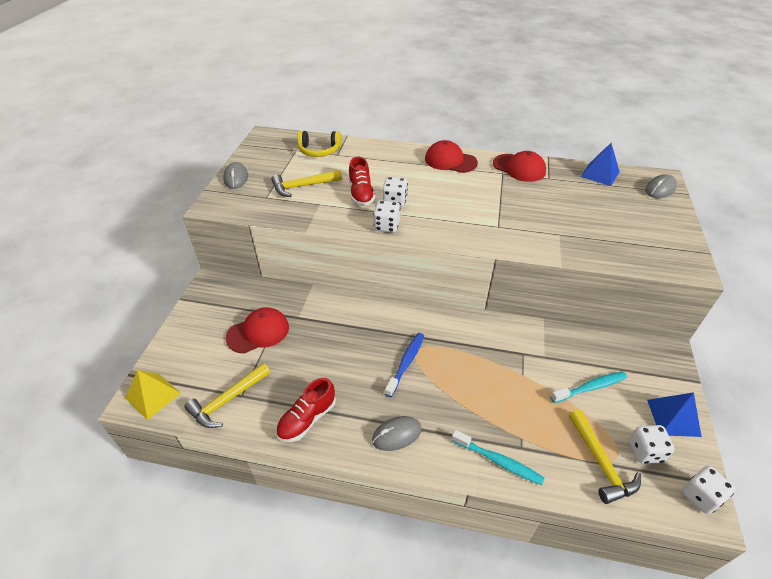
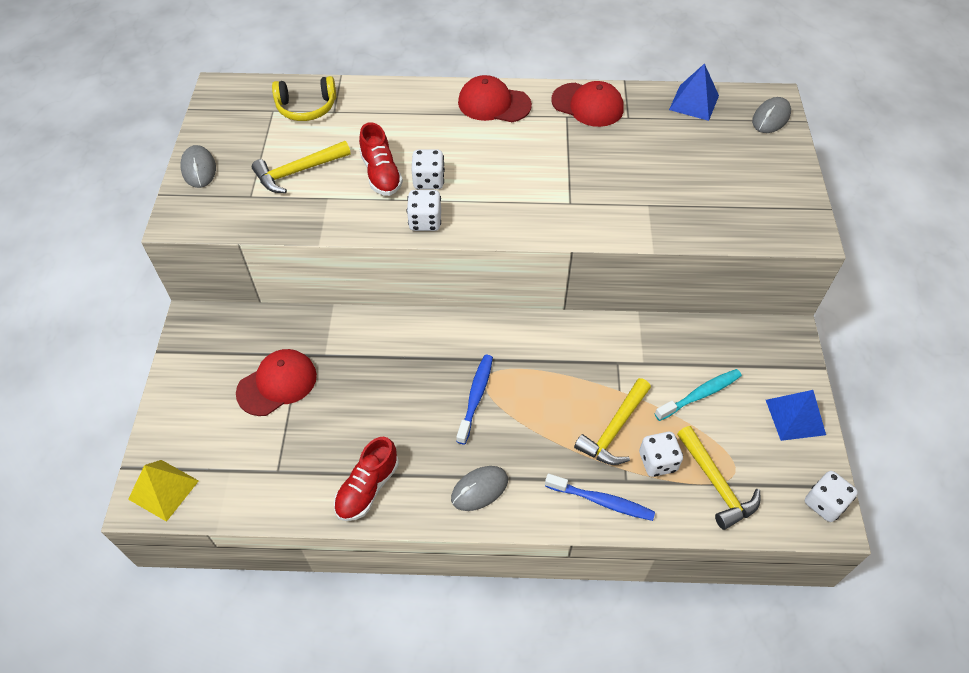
camera: 10 degrees left, 10 degrees up
(227, 400) = (261, 480): yellow hammer -> yellow hammer (614, 429)
(498, 461) = (602, 501): turquoise toothbrush -> blue toothbrush
(645, 451) = (764, 462): white dice -> white dice (657, 462)

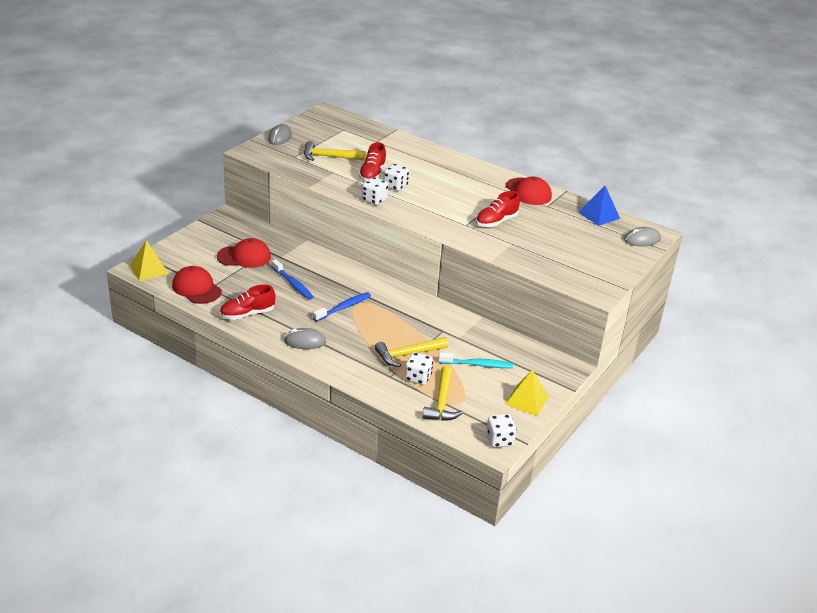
camera: 30 degrees right, 20 degrees down
(306, 107) = (363, 134): yellow headphones -> none
(494, 104) = (471, 171): red cap -> red cap (196, 288)
(599, 177) = (496, 221): none -> red shoe
(602, 501) = (367, 377): blue toothbrush -> blue toothbrush (293, 284)
(795, 417) = (527, 400): blue pyramid -> yellow pyramid

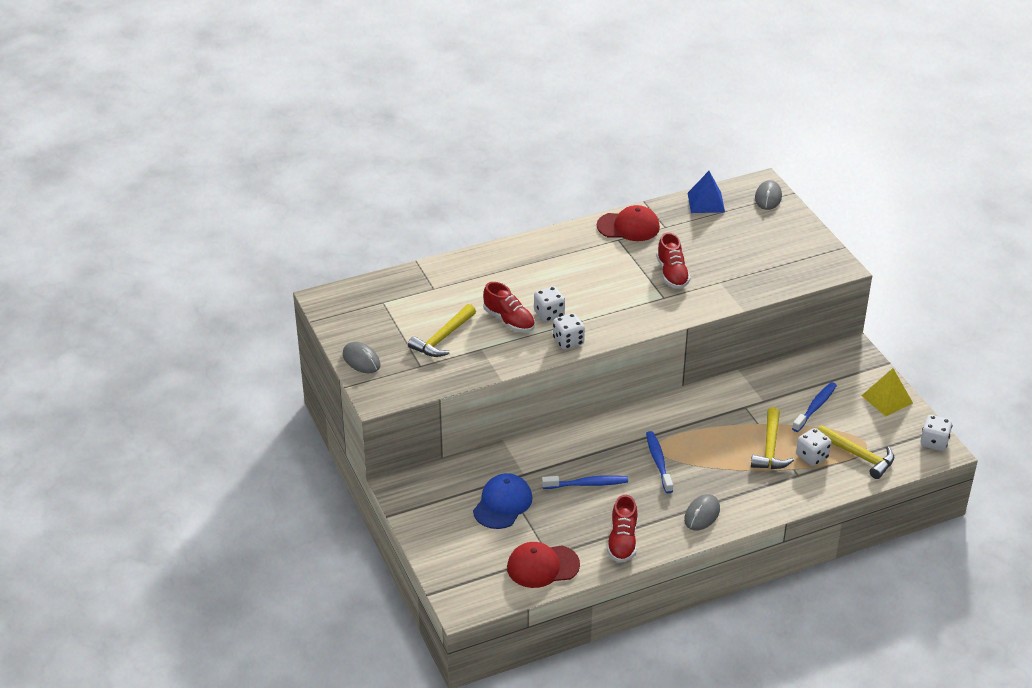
camera: 55 degrees left, 5 degrees up
(149, 269) = (473, 595): yellow pyramid -> none
(244, 257) = (502, 504): red cap -> blue cap
(477, 365) = (815, 407): turquoise toothbrush -> blue toothbrush

